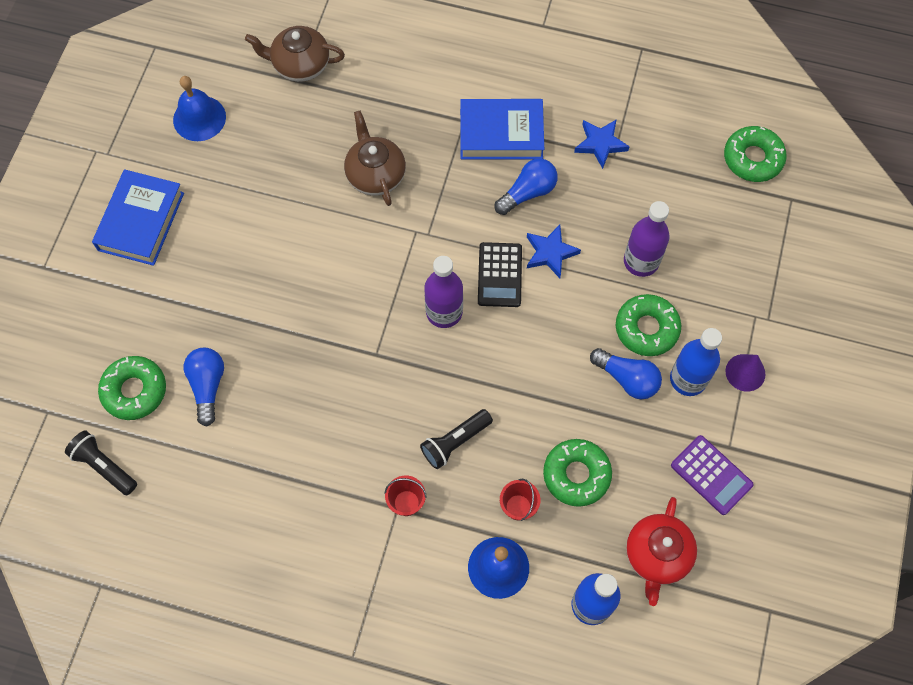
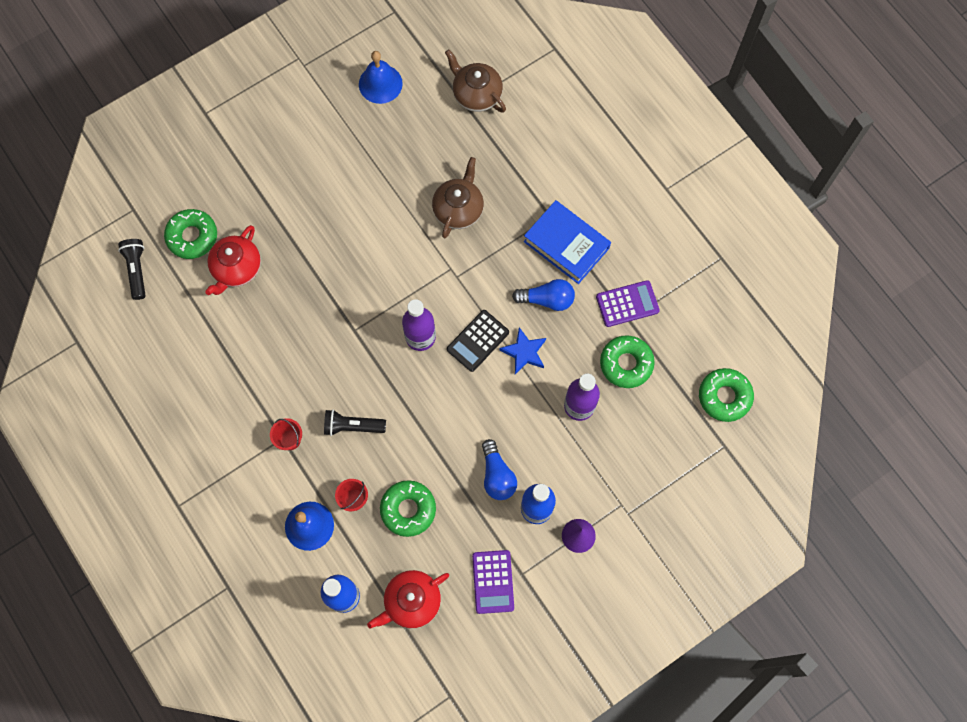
camera: 40 degrees right, 5 degrees up
(141, 221) = (286, 128): blue book -> none
(208, 386) = (236, 268): blue light bulb -> red teapot
(600, 144) = (627, 304): blue star -> purple calculator
(646, 328) = (540, 453): green donut -> green donut (626, 364)

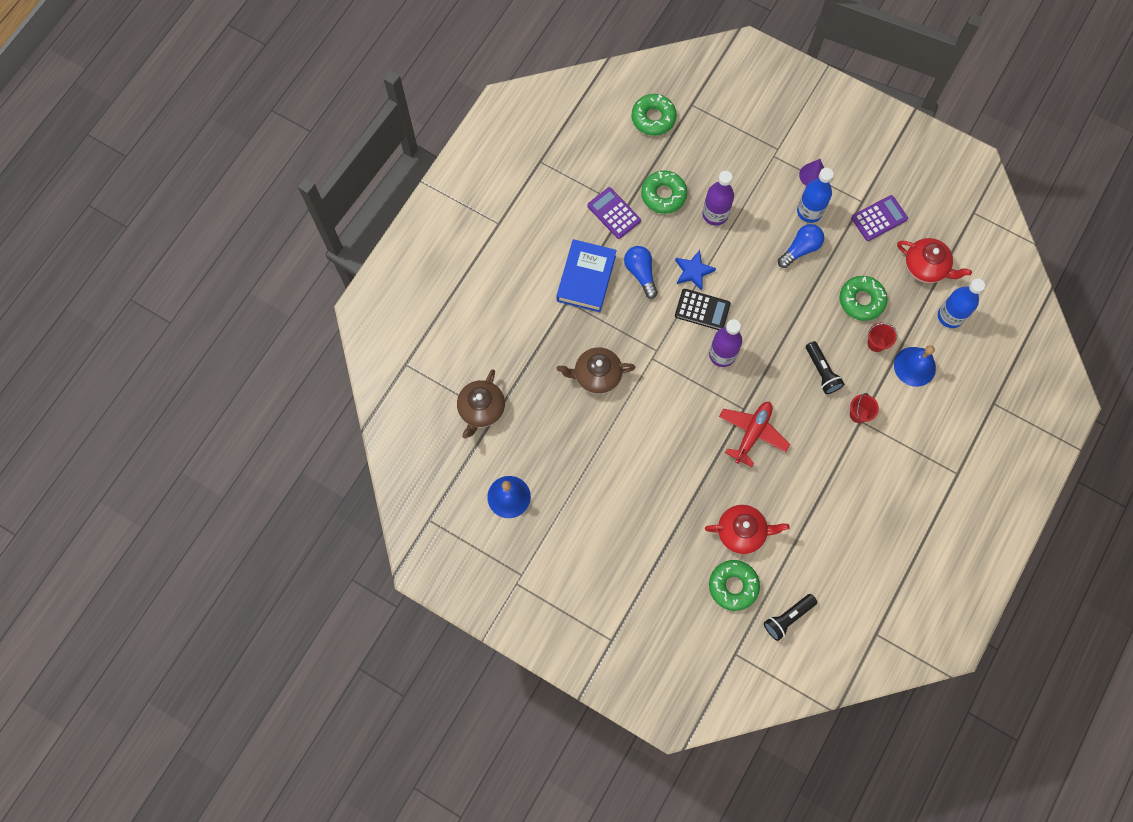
camera: 115 degrees left, 0 degrees up
(325, 326) = (752, 433): none -> red plane

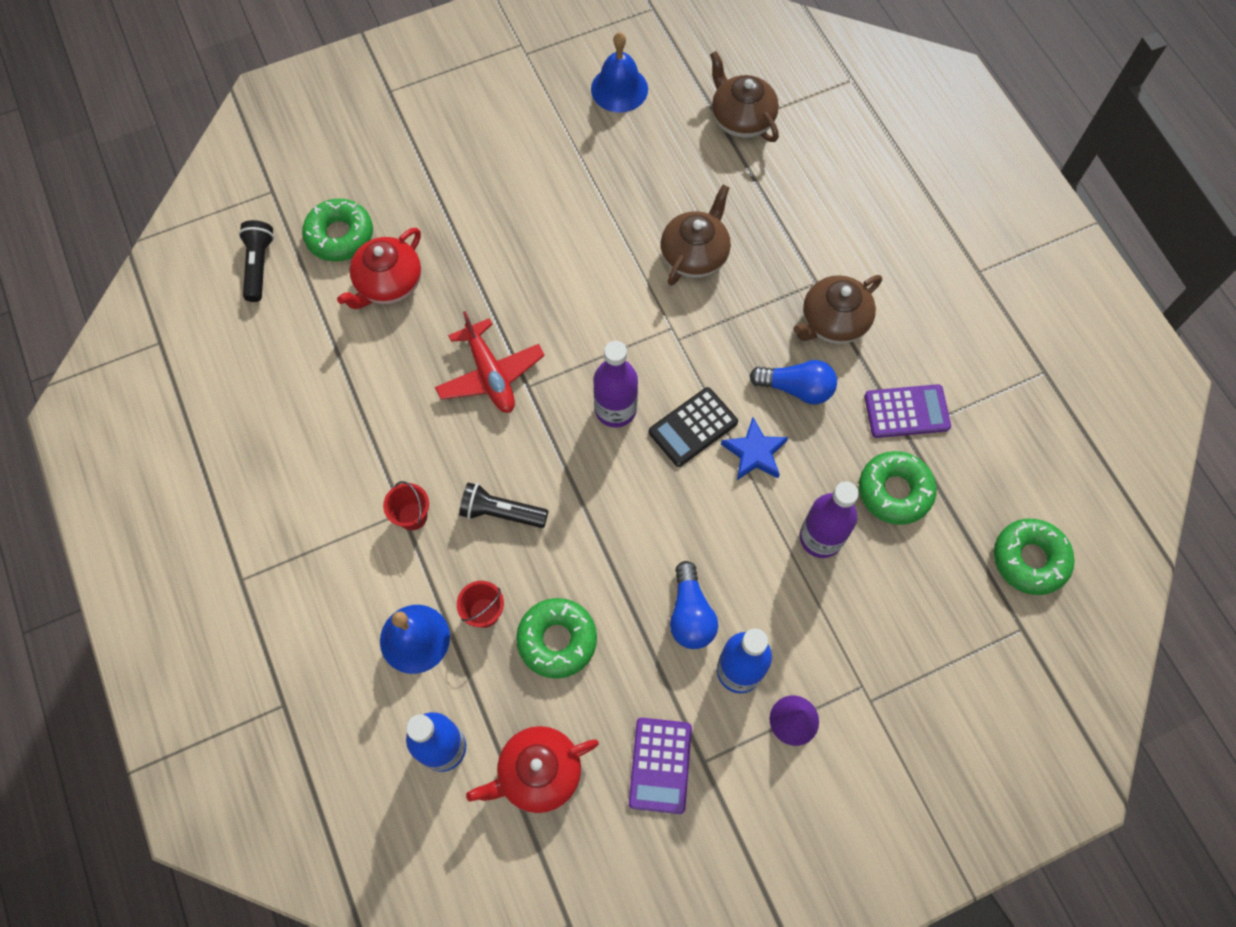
camera: 125 degrees right, 5 degrees down
(586, 278) = (833, 322): blue book -> brown teapot

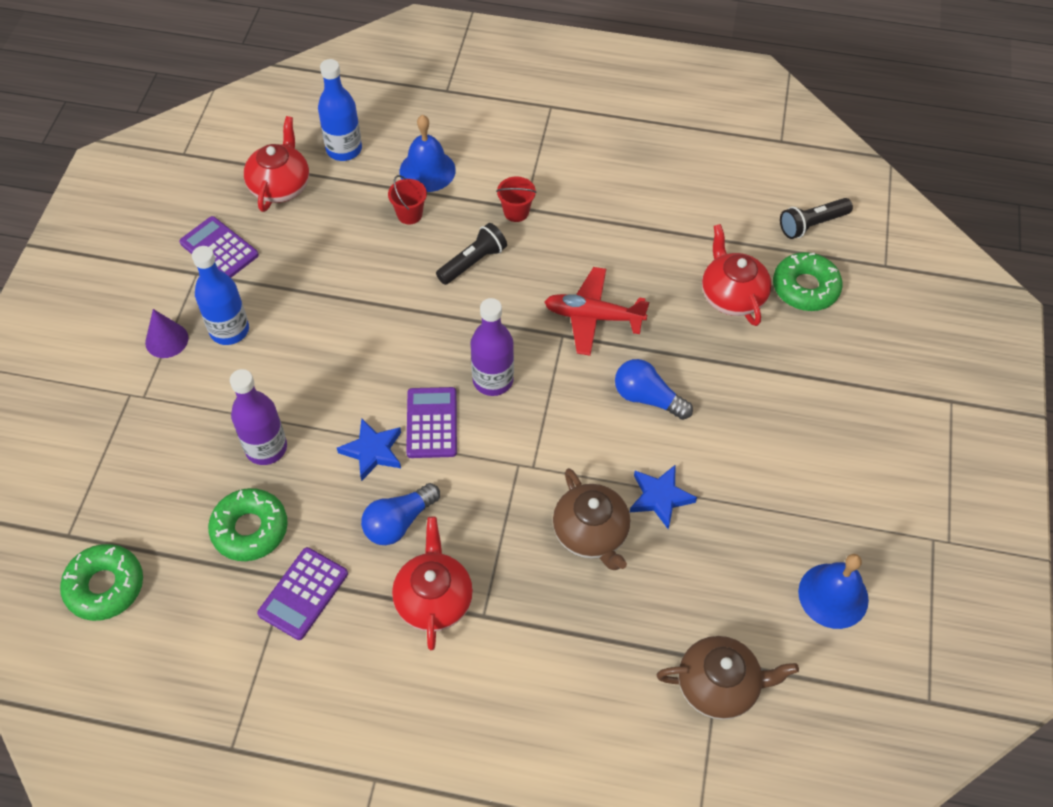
camera: 125 degrees right, 10 degrees down
(259, 266) = (812, 225): black flashlight -> black flashlight turned 120 degrees clockwise
(557, 640) = (352, 242): green donut -> none
(627, 228) = (660, 497): none -> blue star
(690, 614) = (294, 327): blue light bulb -> blue light bulb (647, 398)
(693, 427) = (432, 423): black calculator -> purple calculator
(833, 322) = (434, 599): brown teapot -> red teapot

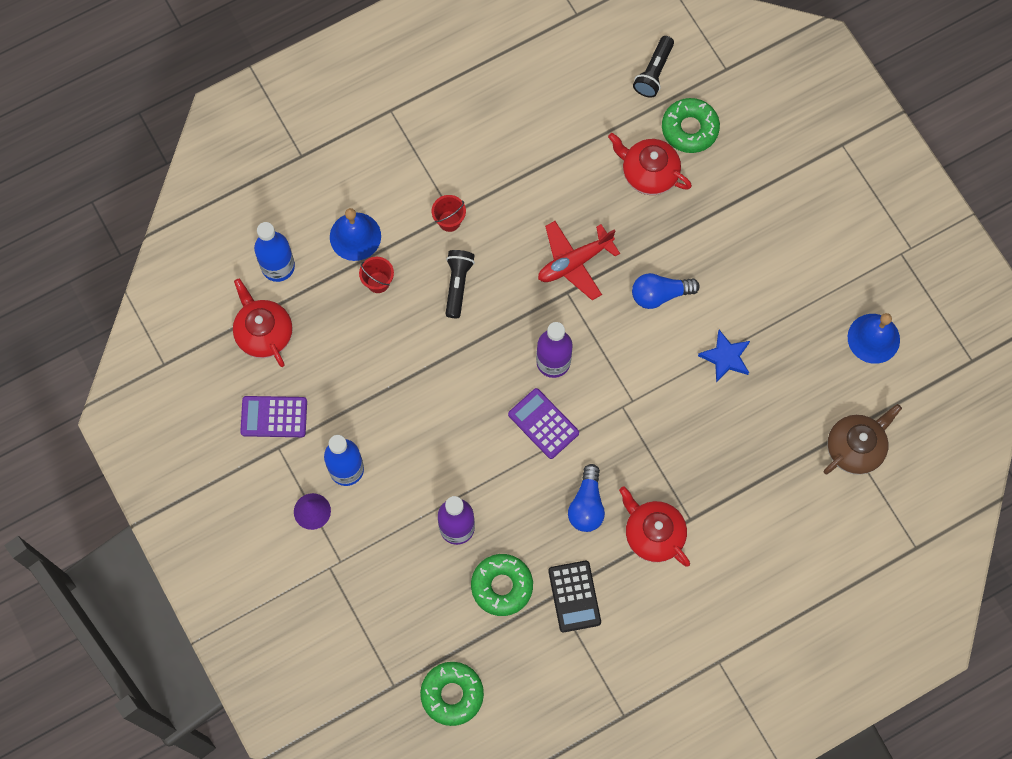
camera: 40 degrees left, 15 degrees up
(303, 593) = (574, 596): purple calculator -> black calculator
(372, 451) = (525, 473): blue star -> none
(591, 533) = (706, 415): brown teapot -> none

